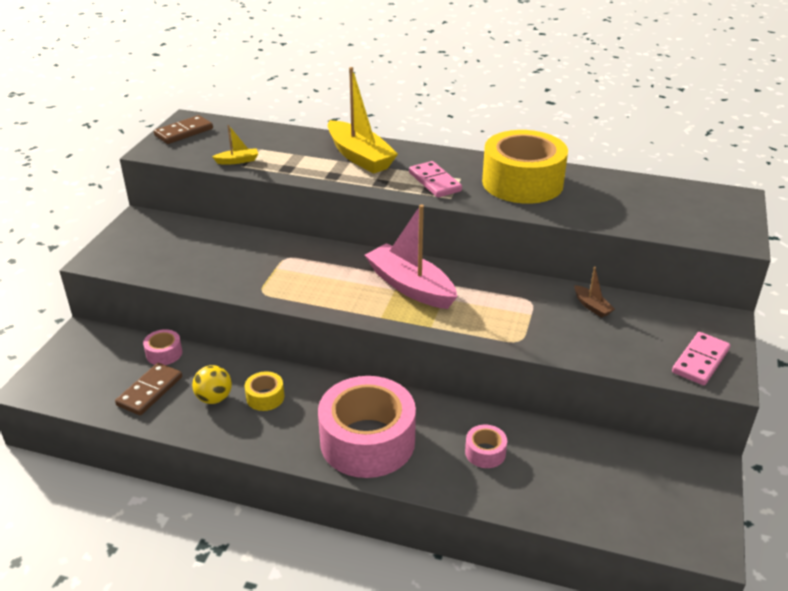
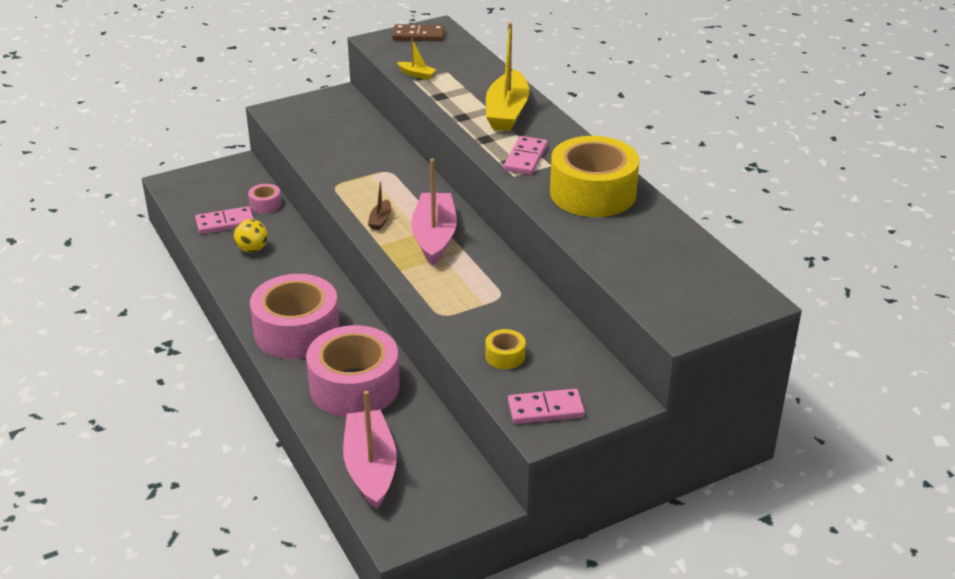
camera: 45 degrees right, 0 degrees up
(150, 391) = (225, 223): brown domino -> pink domino
(265, 397) = (280, 267): yellow tape -> yellow tape (505, 356)
(485, 452) = (354, 386): pink tape -> pink tape, size x2.37
(592, 306) = (539, 326): brown boat -> brown boat (380, 220)
(603, 507) = (370, 468): none -> pink boat

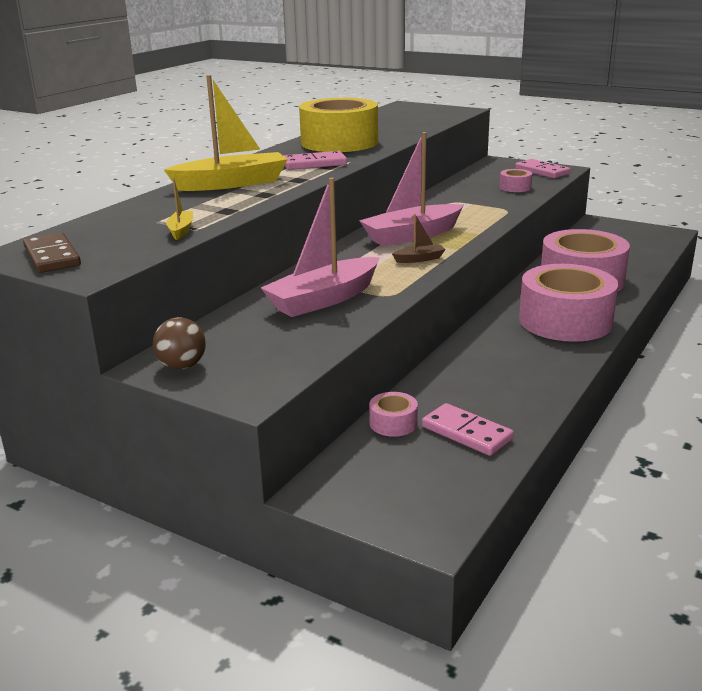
camera: 120 degrees left, 10 degrees down
(252, 249) = (489, 392): yellow ball -> none
(329, 101) = (182, 366): none -> brown ball
(370, 468) = (639, 252): pink boat -> pink boat (324, 299)
(505, 356) = (515, 187): yellow tape -> pink tape

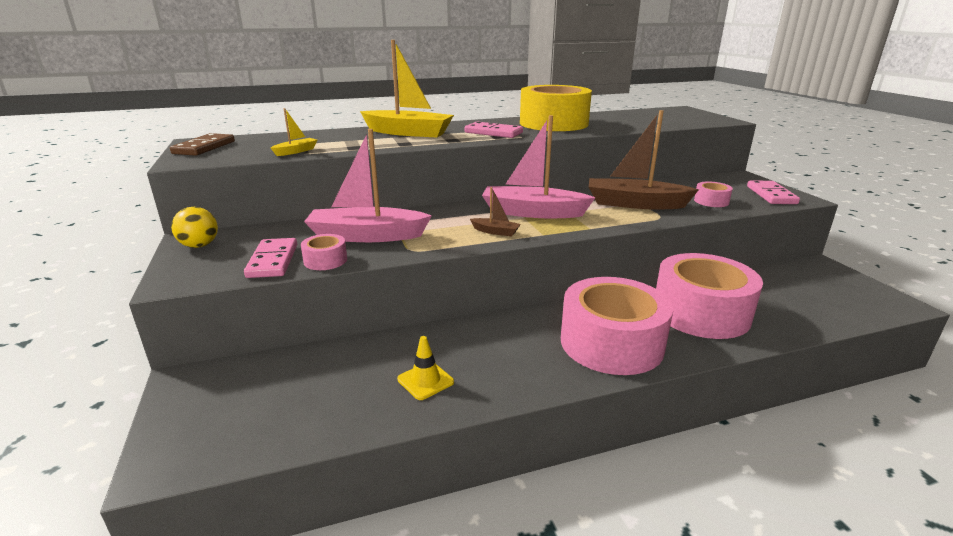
camera: 40 degrees right, 0 degrees up
(182, 366) = (199, 245): brown ball -> yellow ball
(393, 423) = (319, 358): pink tape -> pink tape (325, 260)
(466, 433) = (344, 396): pink domino -> pink domino (273, 261)
(470, 205) = (635, 204): none -> brown boat
(499, 397) = (425, 381): none -> yellow traffic cone

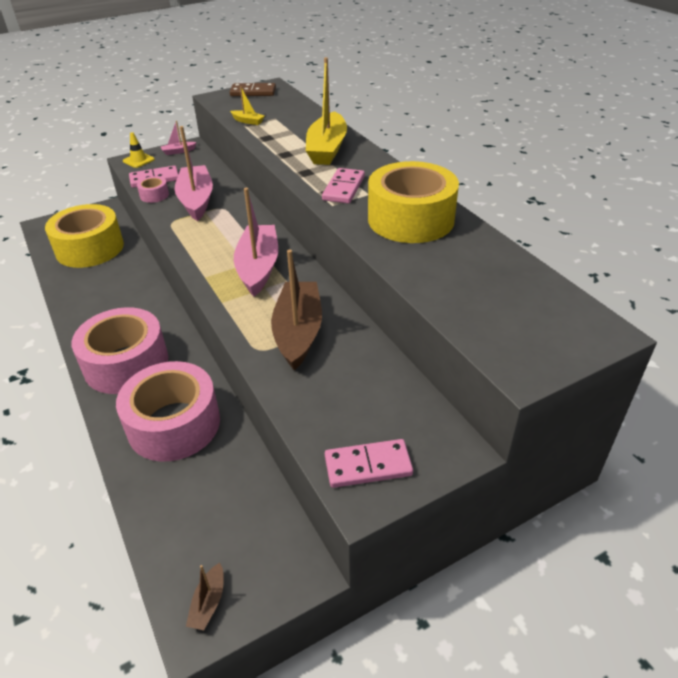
camera: 80 degrees right, 15 degrees up
(199, 245) = (178, 151): yellow ball -> pink boat
(315, 389) = (90, 248): none -> yellow tape
(425, 381) = (91, 284): yellow traffic cone -> yellow traffic cone (138, 160)
(495, 232) = (208, 252): brown boat -> brown boat (208, 603)
(711, 201) = (323, 397): pink tape -> none

